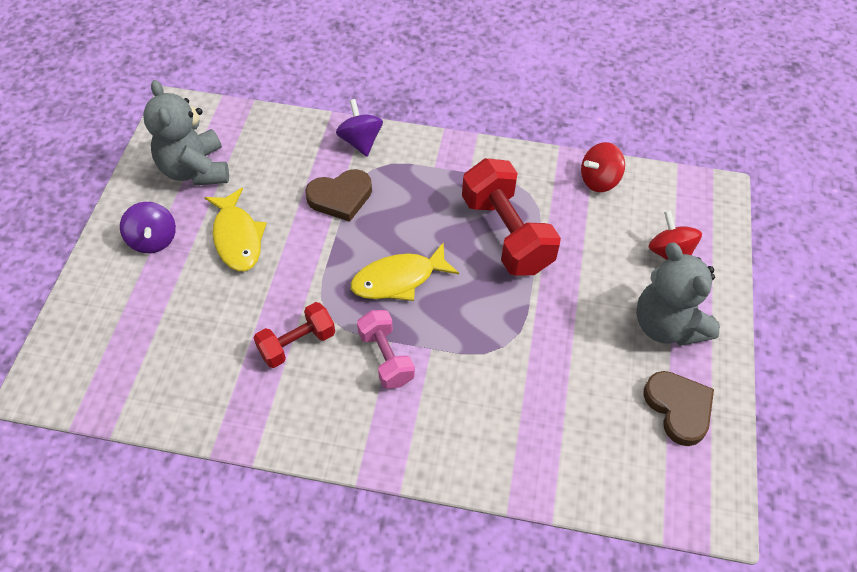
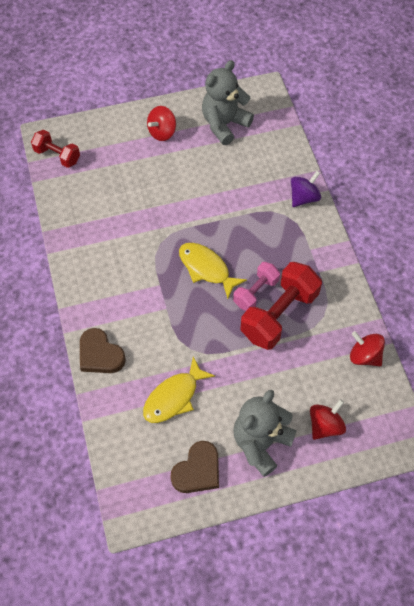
camera: 65 degrees right, 5 degrees up
(153, 240) = (162, 132): purple spinning top -> red spinning top
(237, 237) = (188, 171): yellow fish -> yellow fish (174, 397)
(297, 343) = (132, 237): red dumbbell -> red dumbbell (57, 156)
(340, 197) = (250, 208): brown heart -> brown heart (100, 354)
(386, 357) = (147, 287): pink dumbbell -> pink dumbbell (256, 292)

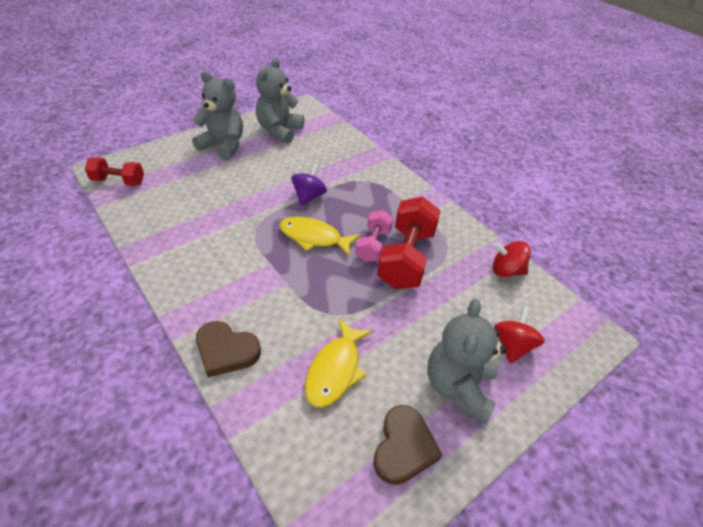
camera: 25 degrees left, 15 degrees down
(162, 132) = (223, 146): red spinning top -> grey teddy bear
(304, 198) = (376, 165): purple spinning top -> purple spinning top (309, 196)

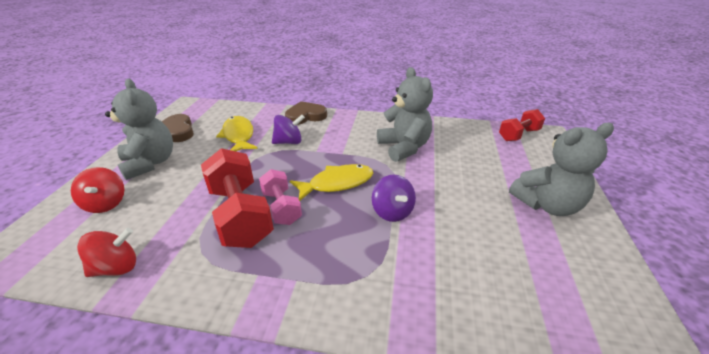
camera: 140 degrees right, 10 degrees down
(279, 131) = (562, 269): grey teddy bear -> grey teddy bear (404, 147)
(296, 314) = (289, 142): none -> purple spinning top

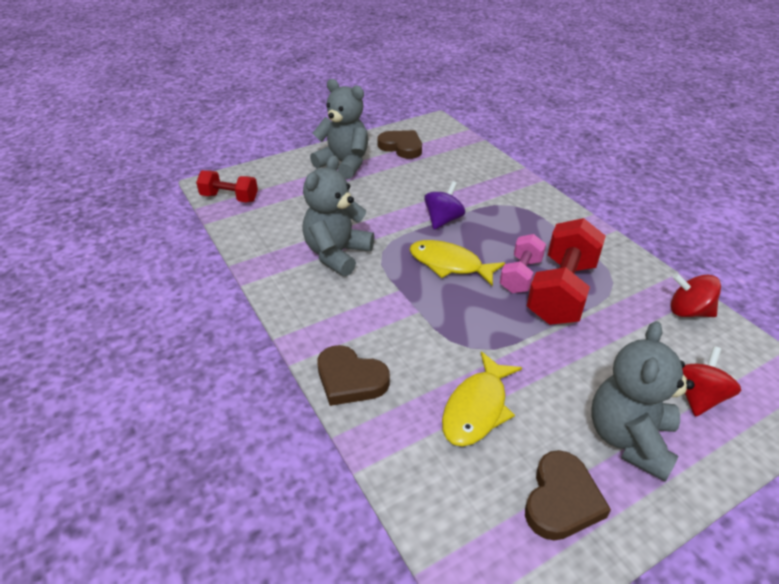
camera: 130 degrees left, 5 degrees up
(289, 142) = (430, 346): purple spinning top -> none
(572, 267) = (401, 147): none -> brown heart

